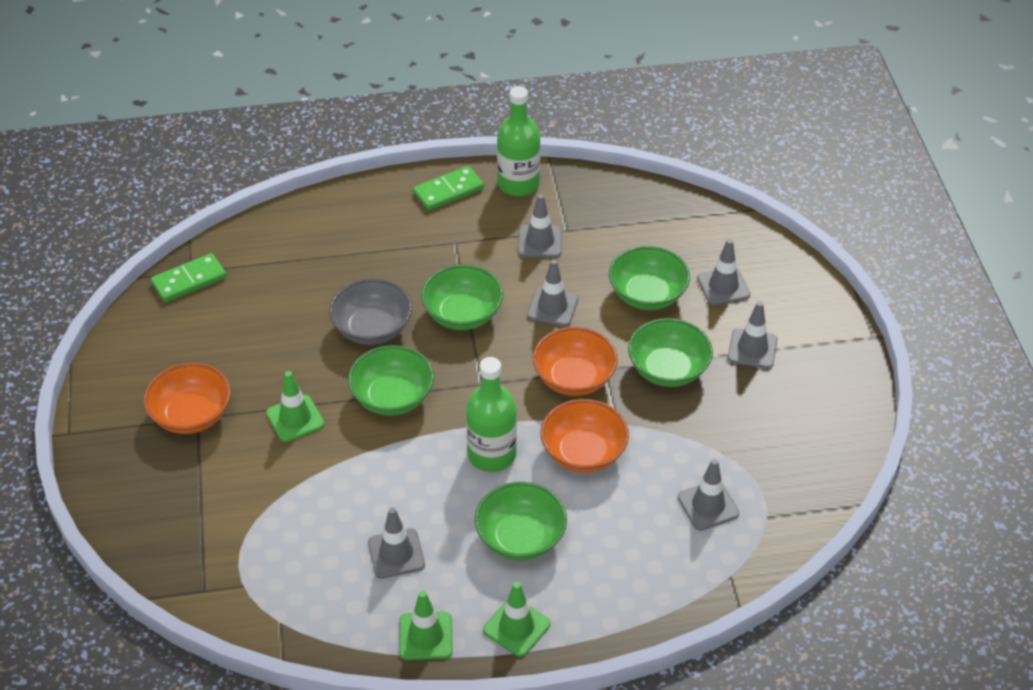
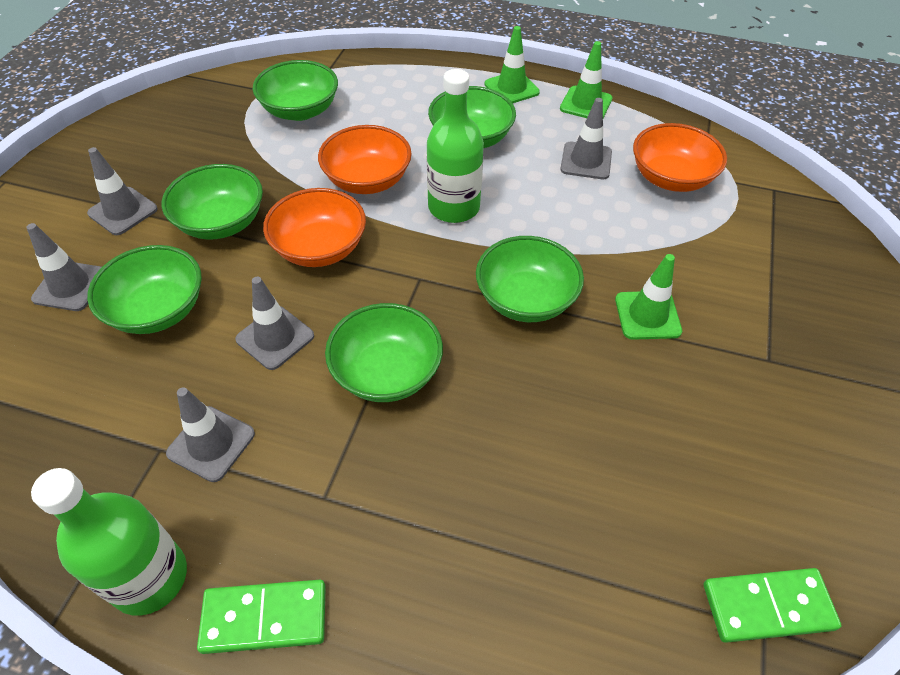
camera: 155 degrees left, 5 degrees up
(191, 415) = (776, 366): orange bowl -> orange bowl (671, 178)
(372, 328) = (511, 397): grey bowl -> none
(708, 505) = (300, 110): grey traffic cone -> green bowl

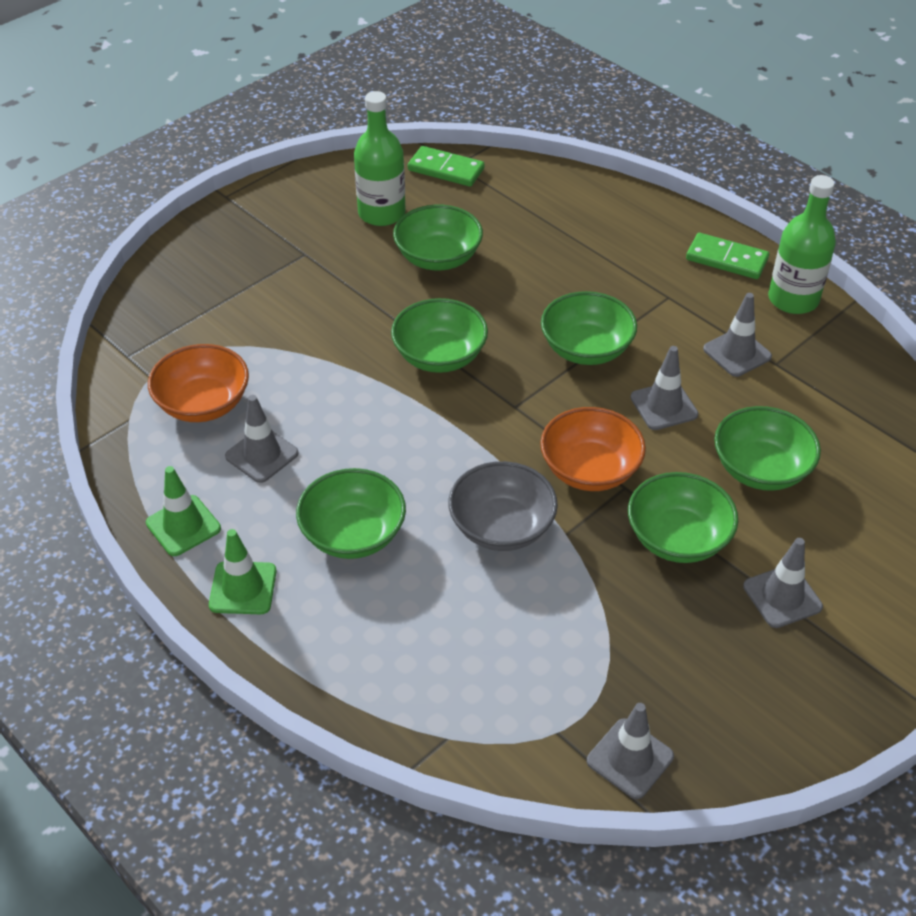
camera: 150 degrees left, 5 degrees down
(70, 286) = (843, 525): grey traffic cone -> grey traffic cone (630, 758)
(300, 110) = (526, 668): green bowl -> green bowl (438, 258)
(367, 180) = (501, 527): orange bowl -> grey bowl
(454, 207) = (435, 459): green bottle -> green bottle (381, 213)
(647, 315) = (357, 309): green traffic cone -> none

